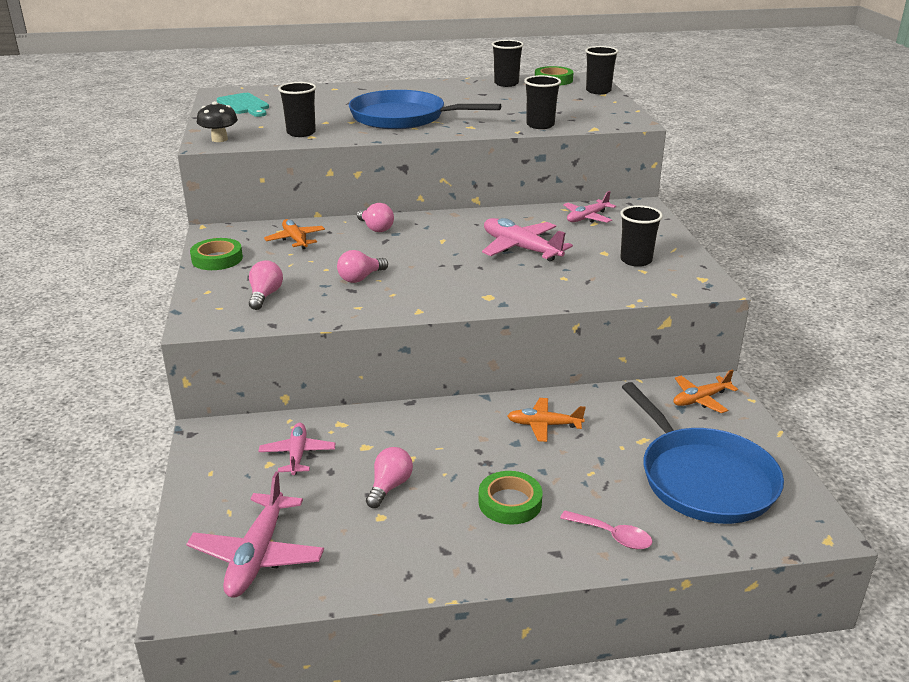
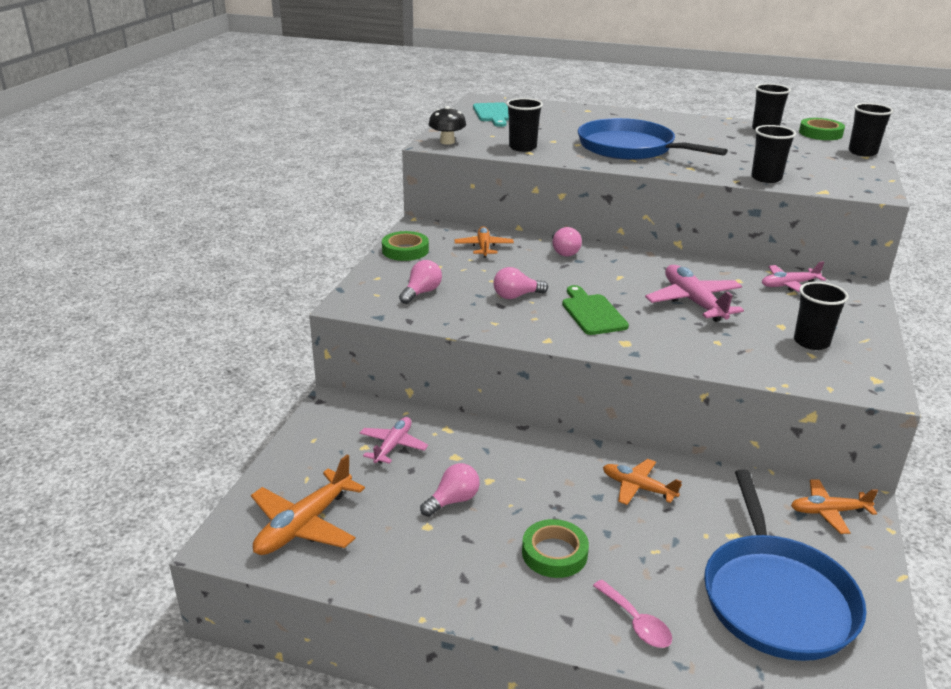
camera: 25 degrees right, 0 degrees up
(257, 556) = (304, 525): pink plane -> orange plane
(441, 277) = (592, 313): none -> green cutting board

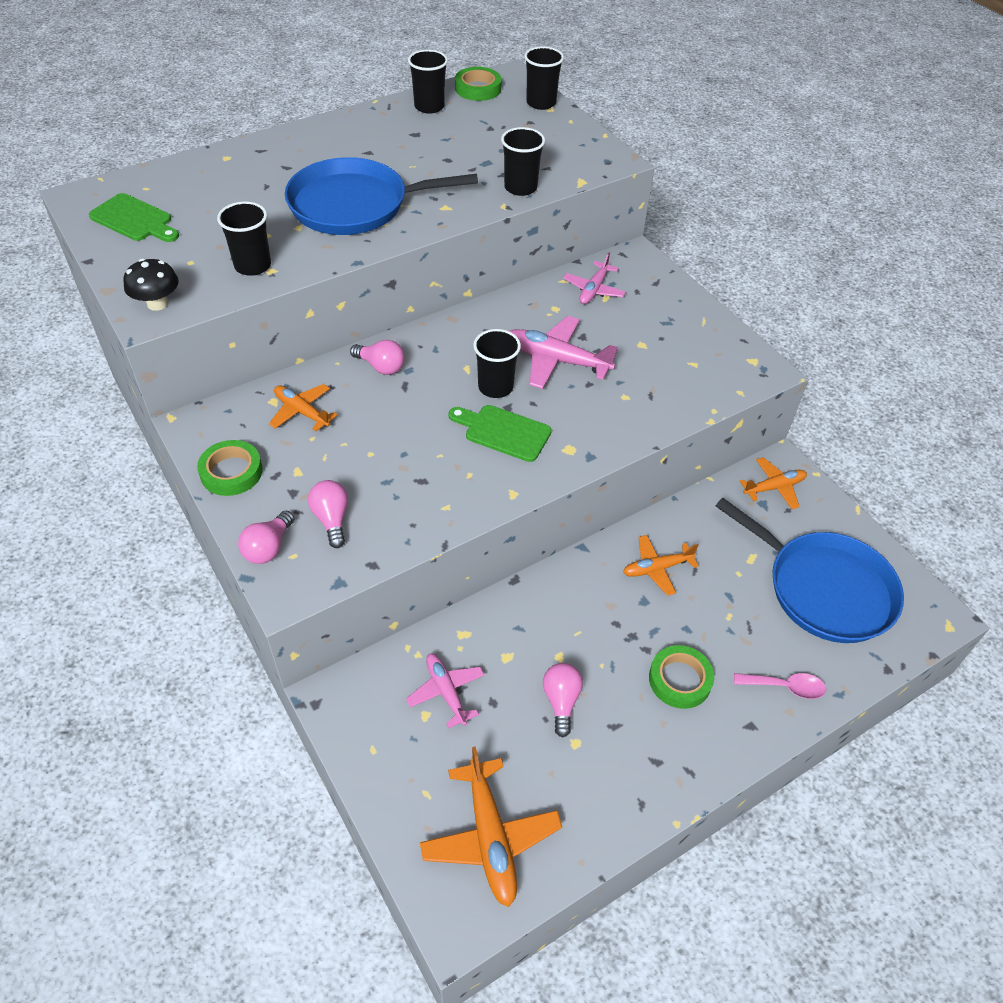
camera: 50 degrees left, 20 degrees up
(493, 114) = (134, 220): turquoise cutting board -> green cutting board
(516, 296) = (418, 458): pink light bulb -> pink light bulb (268, 548)
(811, 342) = (678, 349): black cup -> black cup (495, 387)
(828, 512) = (774, 487): orange plane -> orange plane turned 150 degrees counterclockwise

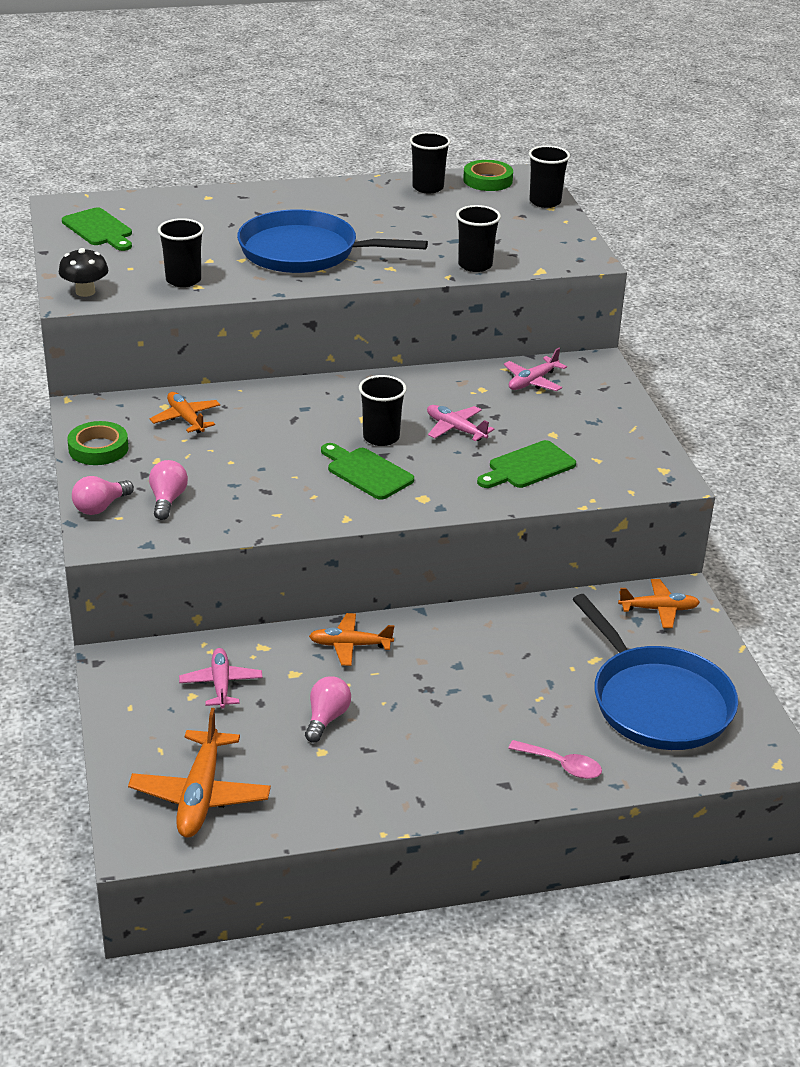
camera: 20 degrees right, 15 degrees down
(381, 367) = (280, 400): pink light bulb -> none
(556, 360) = (455, 429): pink plane -> pink plane, size x0.64
(640, 387) = (528, 467): none -> green cutting board
(656, 568) = (487, 644): orange plane -> orange plane (349, 645)
(680, 680) = (455, 732): green tape -> none

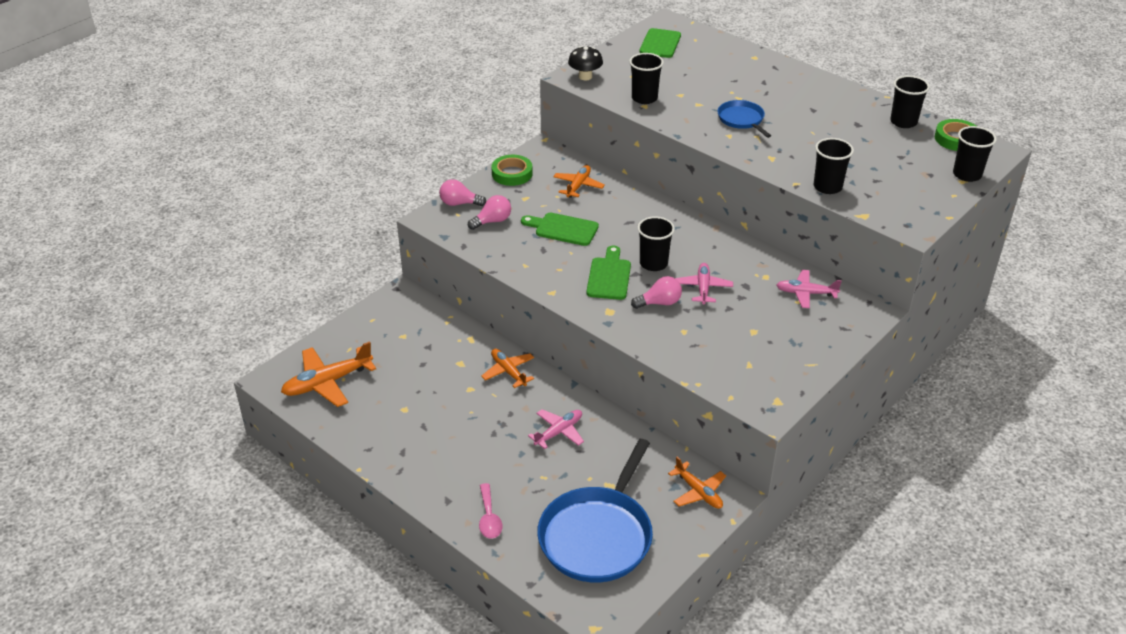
camera: 55 degrees right, 5 degrees up
(221, 684) = (423, 341): pink plane -> pink plane (559, 432)
(305, 252) = (742, 119): blue pan -> blue pan, size x0.51
(326, 718) = (434, 396): pink light bulb -> pink light bulb (659, 303)
(528, 467) = (700, 338): green cutting board -> green cutting board (563, 229)

